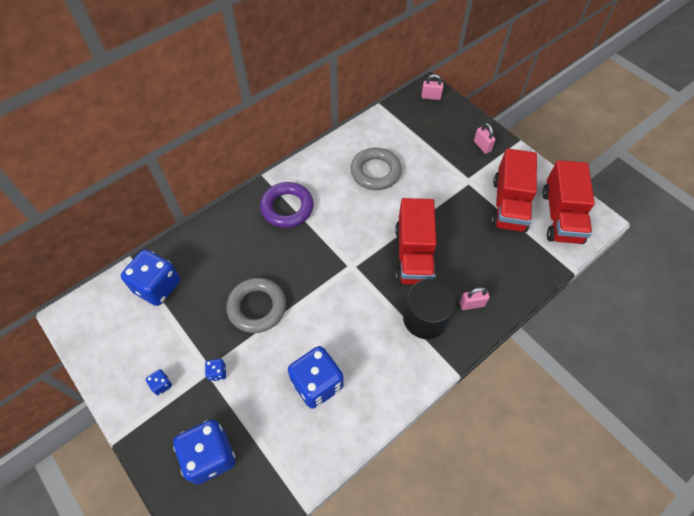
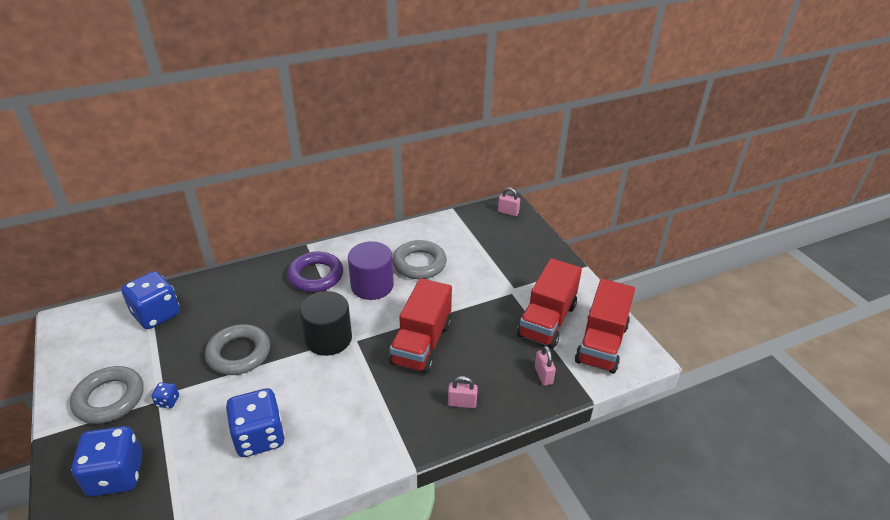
camera: 15 degrees right, 20 degrees down
(161, 385) = (109, 398): blue dice -> grey ring
(343, 205) = (372, 285): none -> purple cylinder
(425, 318) = (404, 404): black cylinder -> black cylinder (328, 338)
(482, 146) = (542, 263): pink padlock -> pink padlock (543, 375)

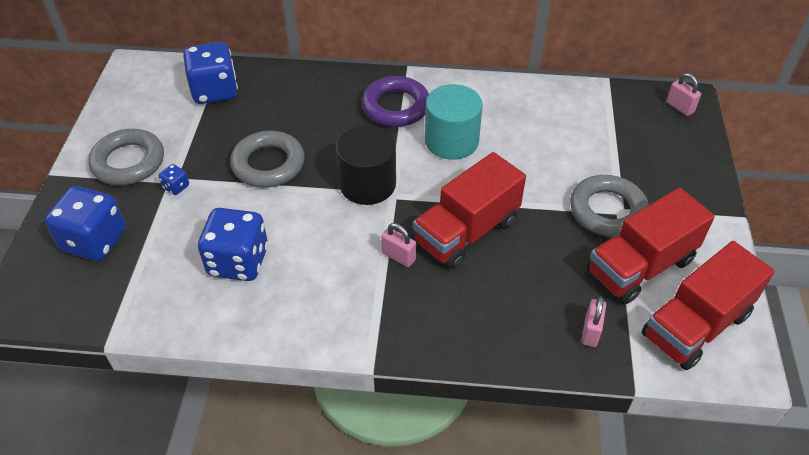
camera: 30 degrees right, 10 degrees up
(372, 285) = (451, 141): purple cylinder -> turquoise cylinder
(419, 264) = (523, 134): grey ring -> grey ring (607, 210)
(462, 403) = (470, 321): pink padlock -> pink padlock (398, 256)

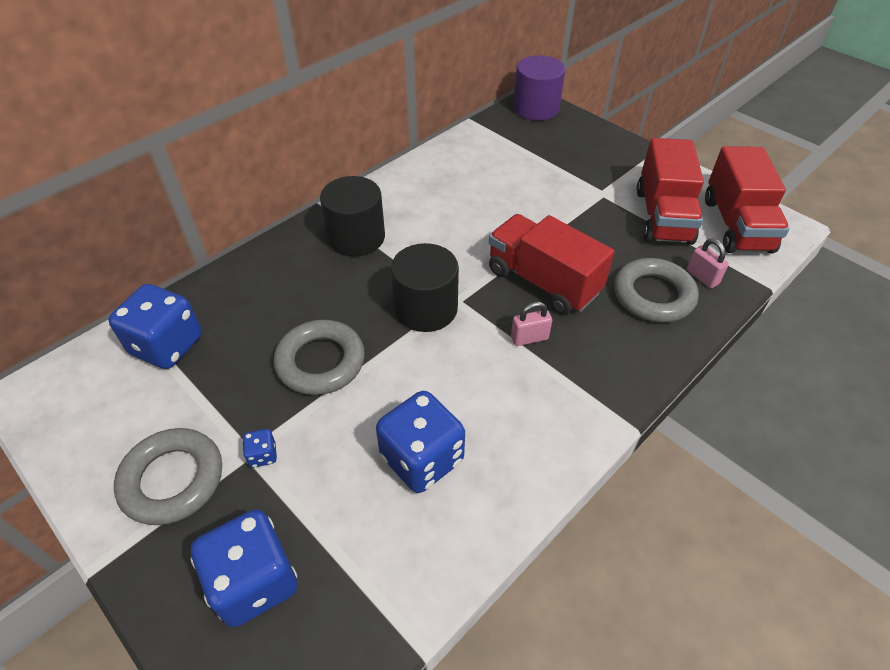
camera: 50 degrees left, 0 degrees up
(396, 106) = (356, 237): purple ring -> black cylinder
(451, 141) = (436, 230): turquoise cylinder -> none
(466, 231) = (543, 281): red truck -> red truck turned 135 degrees clockwise
(607, 210) = (596, 198): grey ring -> grey ring (653, 295)
(680, 107) = (536, 108): pink padlock -> purple cylinder

